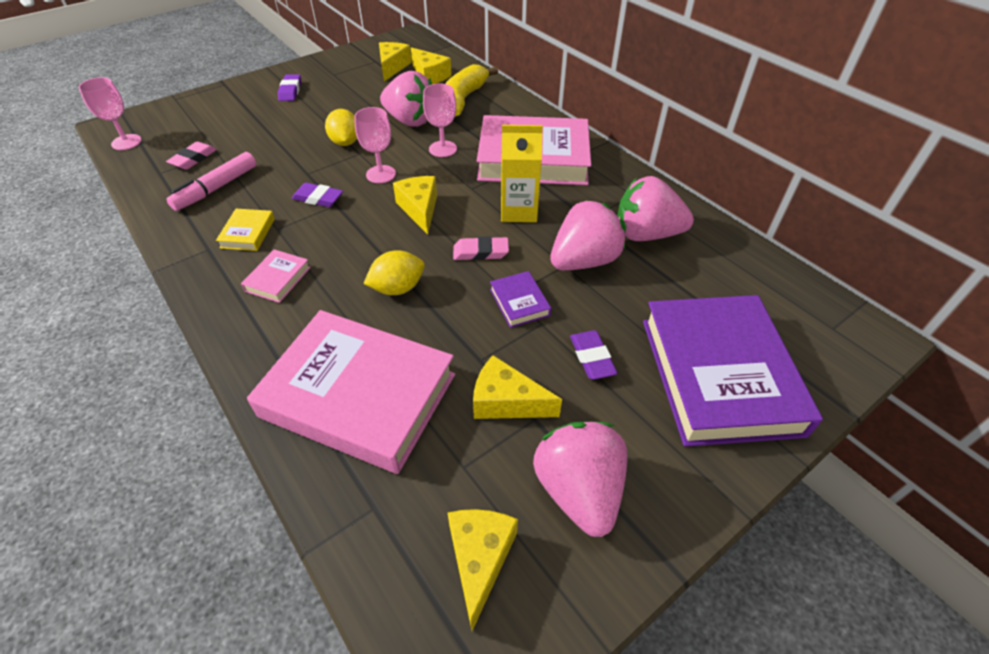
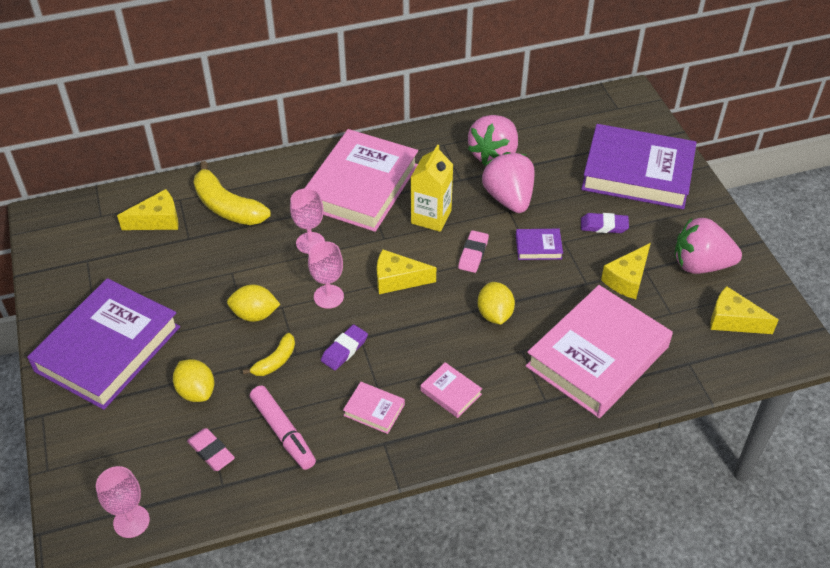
camera: 70 degrees left, 0 degrees up
(248, 233) = (374, 410): yellow book -> pink book
(255, 137) = (196, 391): none -> yellow lemon
(290, 91) = (108, 349): purple eraser -> purple book
(295, 165) = (275, 361): none -> yellow banana
(392, 67) = (114, 248): yellow cheese -> none
(410, 121) = (243, 256): pink strawberry -> none

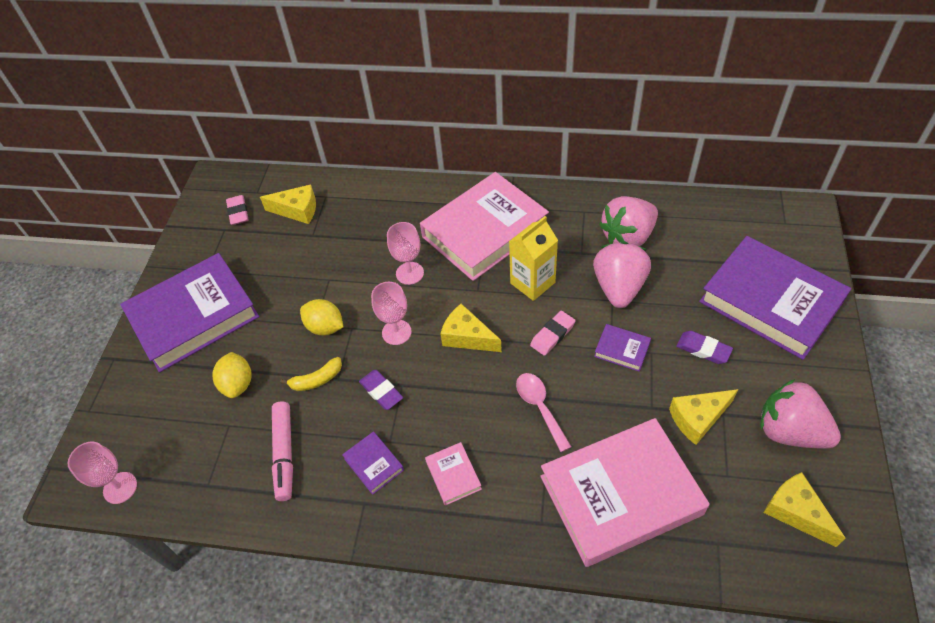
camera: 30 degrees right, 5 degrees up
(211, 452) = (217, 448): pink eraser -> pink eraser (238, 212)
(227, 207) = (359, 215): yellow banana -> none
(344, 350) = (381, 391): purple eraser -> purple eraser turned 75 degrees clockwise
(374, 410) = (374, 464): pink book -> purple book
(495, 314) = (540, 407): yellow lemon -> pink spoon

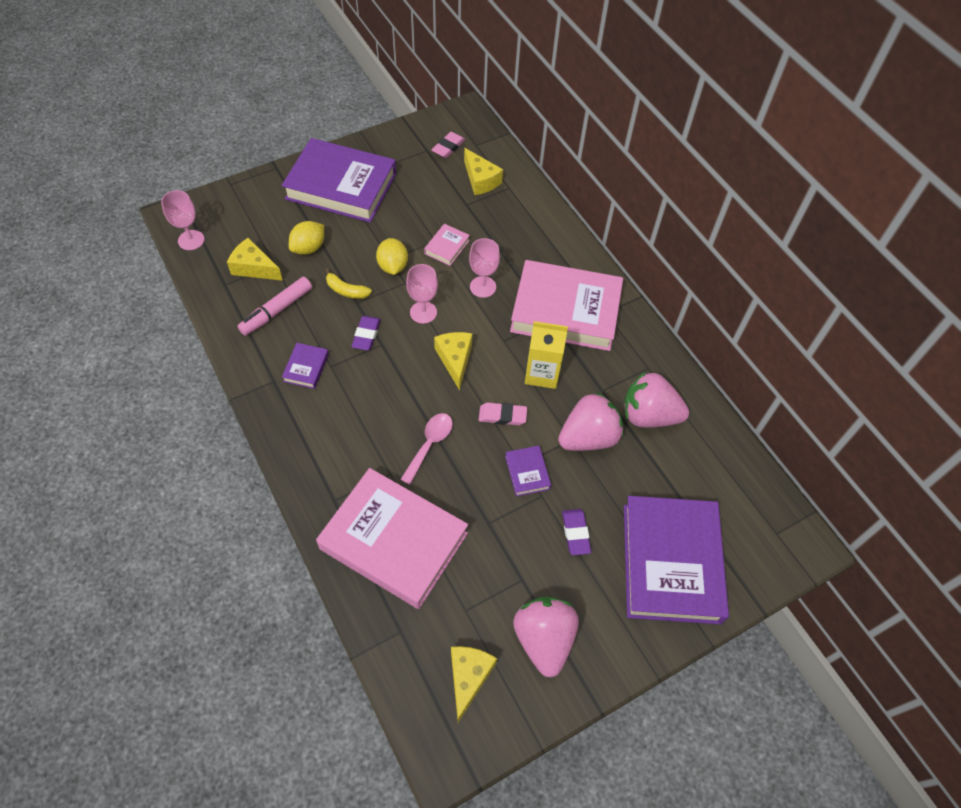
camera: 45 degrees right, 5 degrees up
(453, 475) = (332, 421): pink book -> pink book (447, 247)
(698, 418) = (503, 562): yellow cheese -> yellow cheese (254, 268)

